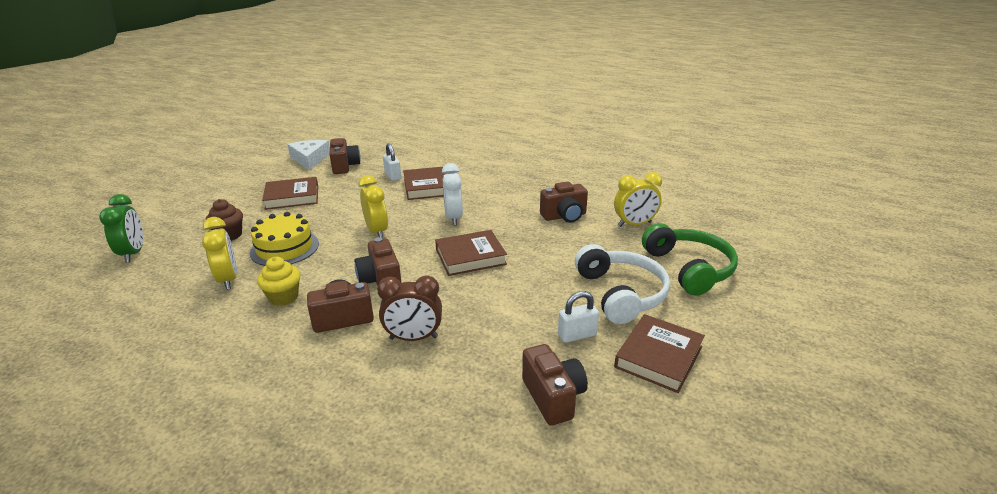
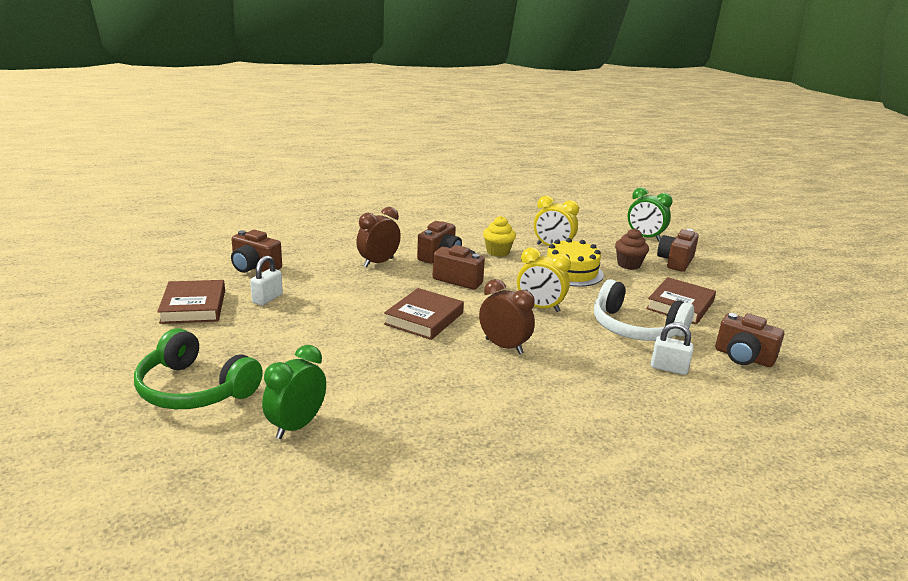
camera: 135 degrees right, 5 degrees down
(310, 159) = (797, 349): white cheese -> none
(426, 187) = (605, 370): brown book -> none
(453, 218) = (504, 346): white clock -> brown clock
(564, 216) = (394, 400): brown camera -> brown camera (675, 262)
(621, 294) = (253, 338): white headphones -> white headphones (635, 328)
(634, 224) = (296, 426): yellow clock -> green clock

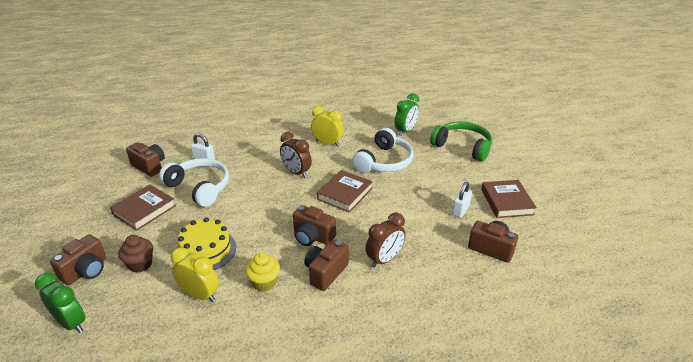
camera: 175 degrees left, 10 degrees up
(357, 362) = (384, 161): none -> white headphones
(540, 307) = (257, 205): yellow clock -> yellow clock (327, 143)

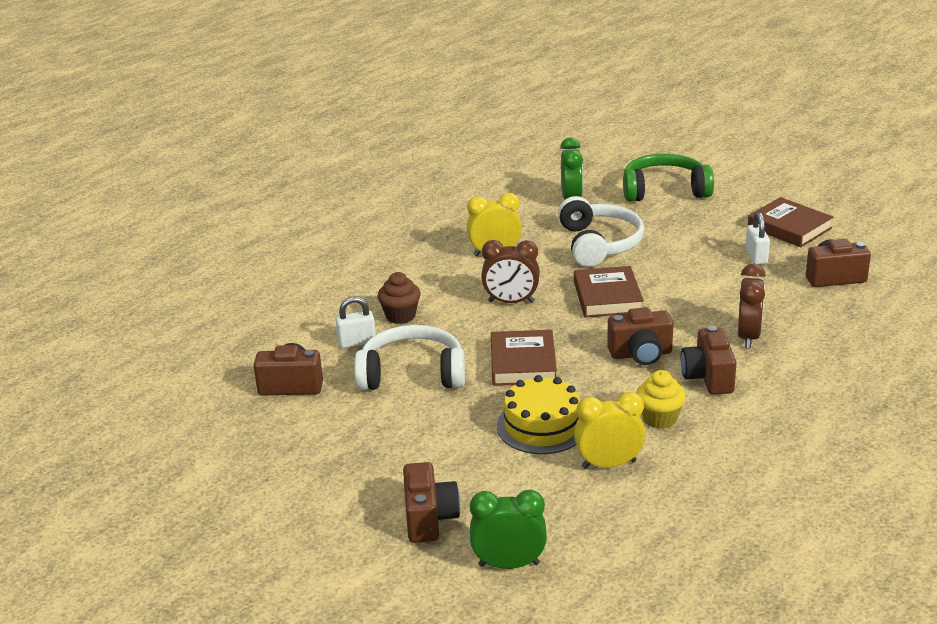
camera: 35 degrees left, 5 degrees down
(140, 264) = (486, 478): brown cupcake -> brown cupcake (400, 316)
(144, 210) = (383, 430): brown book -> brown book (523, 363)

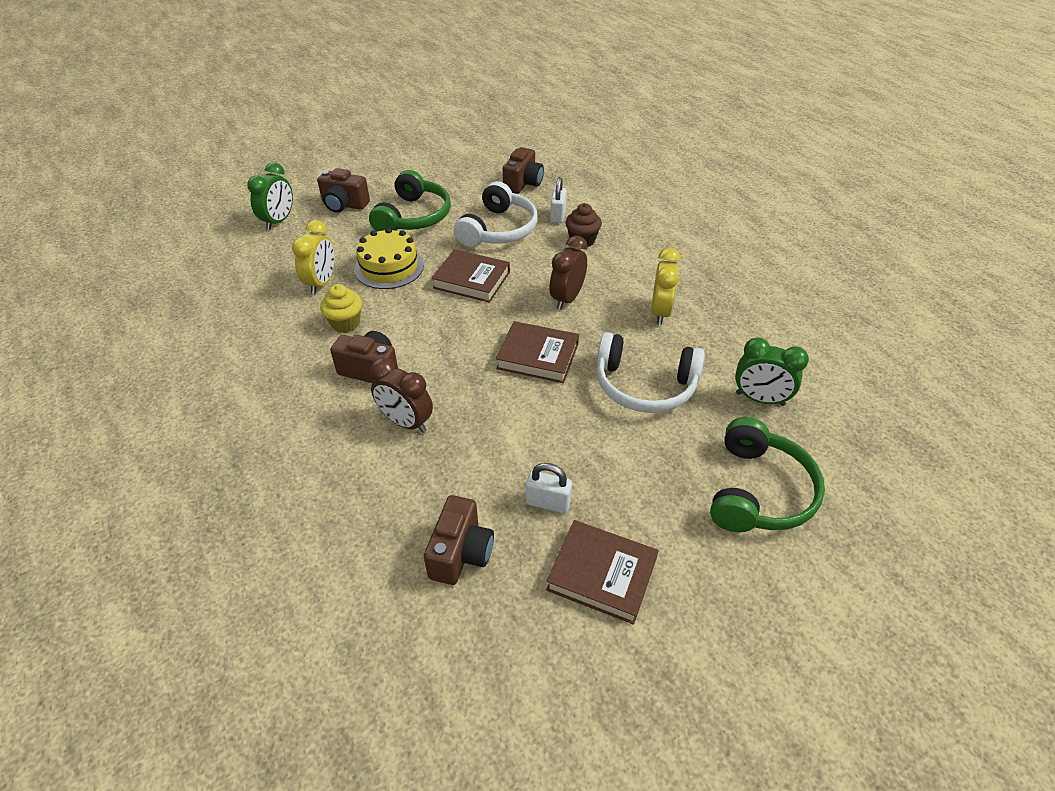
camera: 110 degrees right, 15 degrees up
(422, 446) = (414, 217): none -> green headphones
(641, 354) = (434, 344): brown camera -> none
(789, 227) = (602, 574): brown book -> brown book turned 45 degrees clockwise

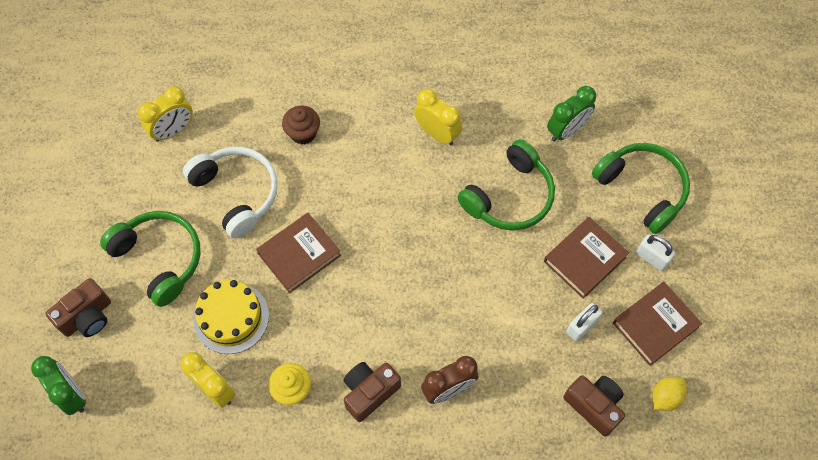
camera: 60 degrees left, 20 degrees up
(516, 625) = (665, 397): none -> yellow lemon
(523, 183) = (173, 130): brown camera -> yellow clock
(537, 356) = (432, 254): brown book -> brown book (585, 259)
(558, 216) = (250, 131): white padlock -> white padlock (652, 258)
(567, 298) = (375, 192): brown clock -> none
(644, 386) = (510, 197): white headphones -> green headphones

